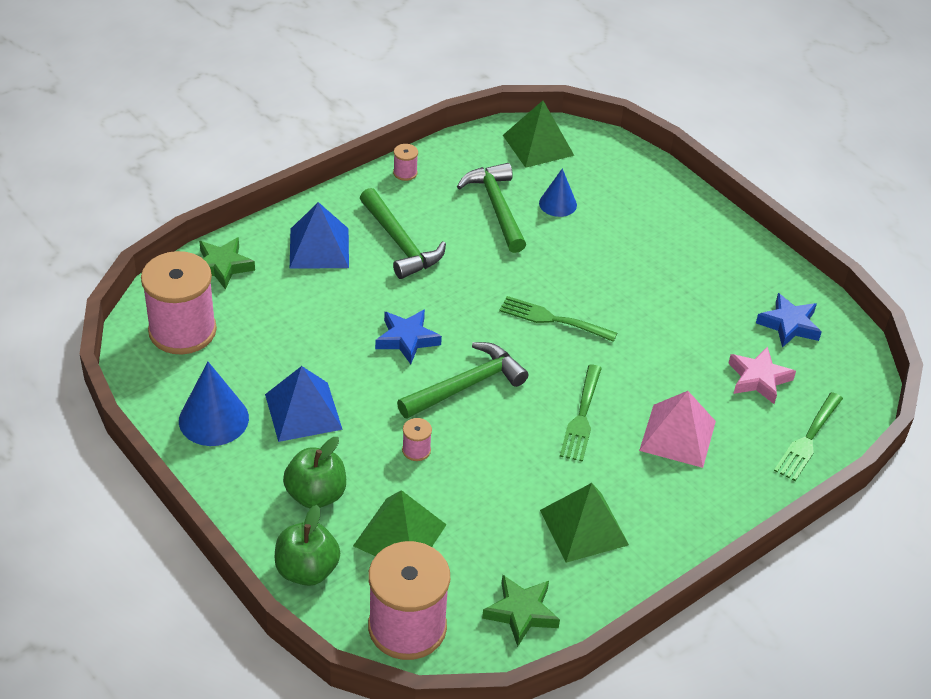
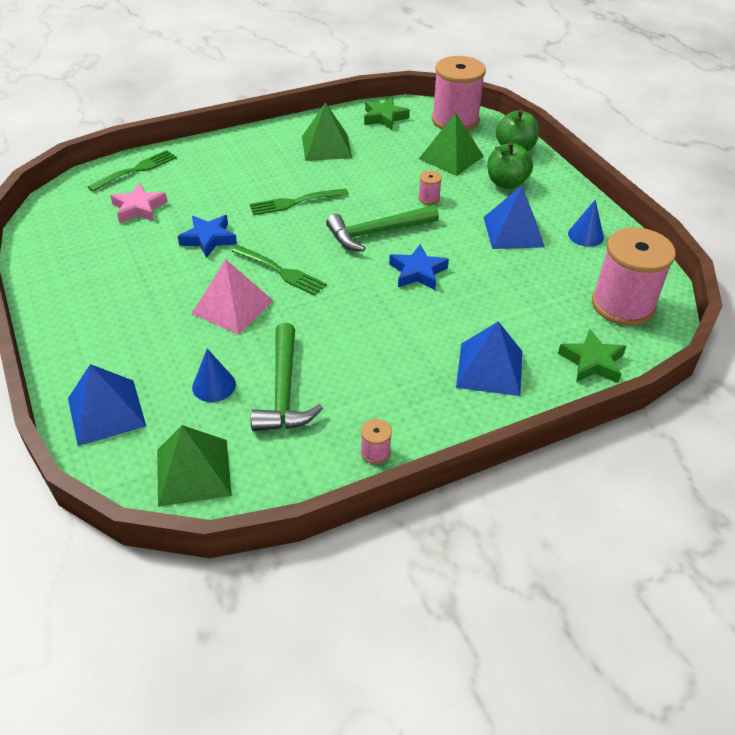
camera: 165 degrees left, 0 degrees up
(213, 419) = (585, 235): blue cone -> blue cone, size x0.63
(400, 243) = (402, 362): green hammer -> none
(581, 417) = (295, 202): green fork -> green fork turned 135 degrees counterclockwise
(631, 174) = (106, 412): none -> blue pyramid
(678, 435) = (229, 183): pink pyramid -> pink pyramid (232, 307)
(789, 325) = (77, 241): blue star -> blue star (209, 239)

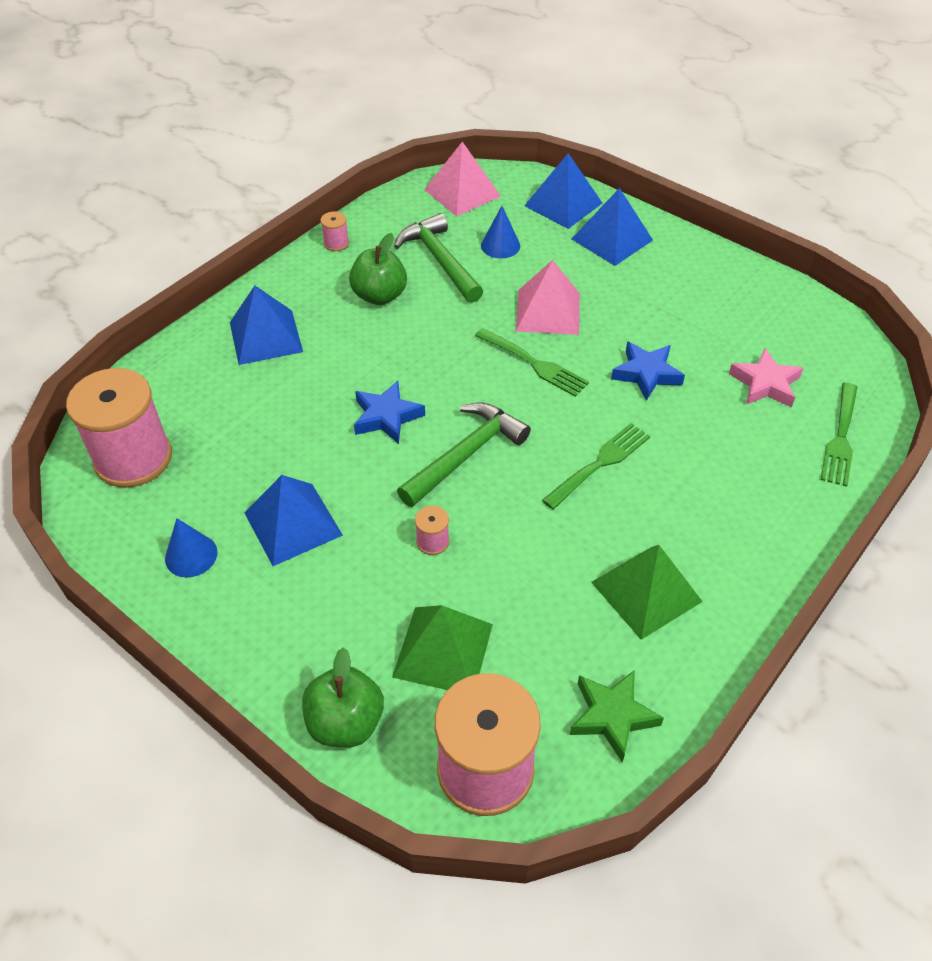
camera: 155 degrees right, 5 degrees up
(107, 353) = (612, 239): none -> blue pyramid
(193, 472) = (462, 192): green pyramid -> pink pyramid
(281, 271) = (534, 364): green fork -> green fork turned 150 degrees counterclockwise
(506, 183) = (332, 622): green apple -> green apple (379, 296)
(592, 362) = (163, 377): green star -> none

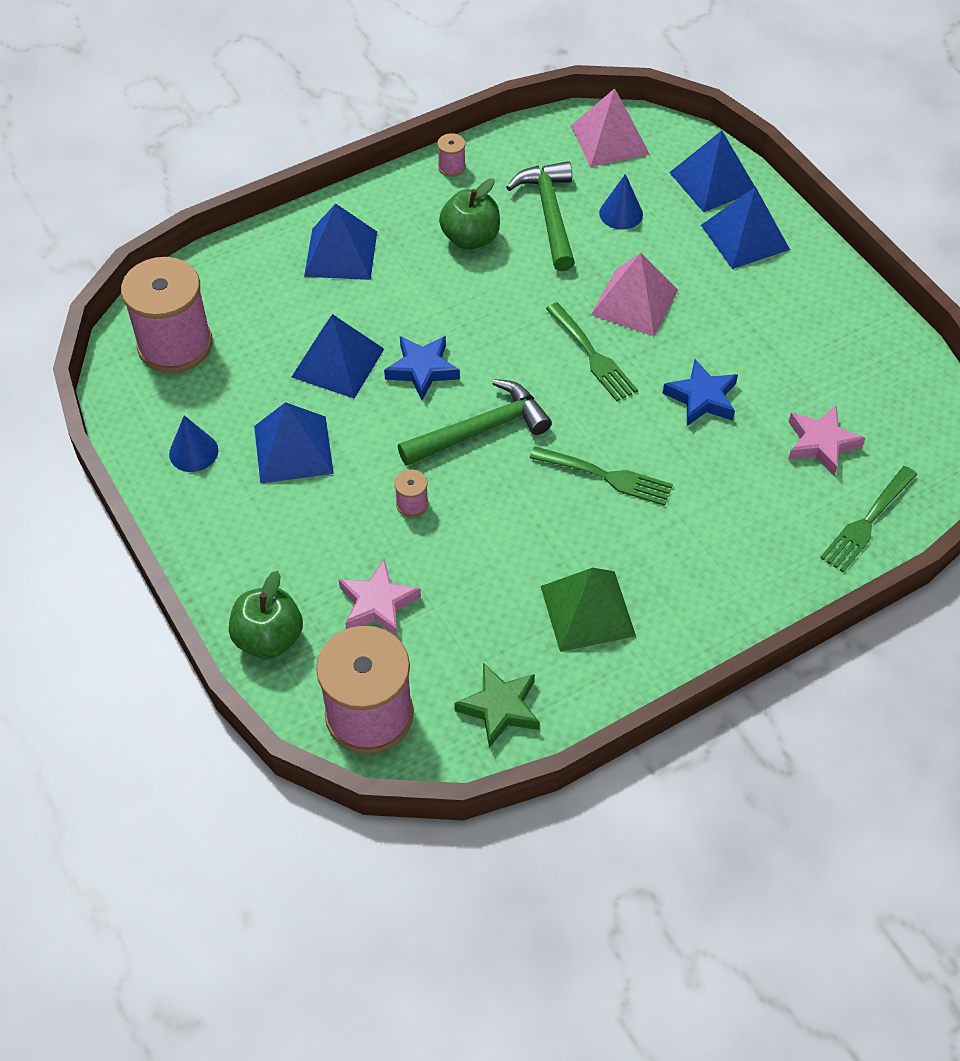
camera: 20 degrees right, 5 degrees up
(303, 432) = (338, 363): none -> blue pyramid
(443, 650) = (378, 604): green pyramid -> pink star
(600, 463) = (606, 476): green fork -> green fork turned 45 degrees clockwise

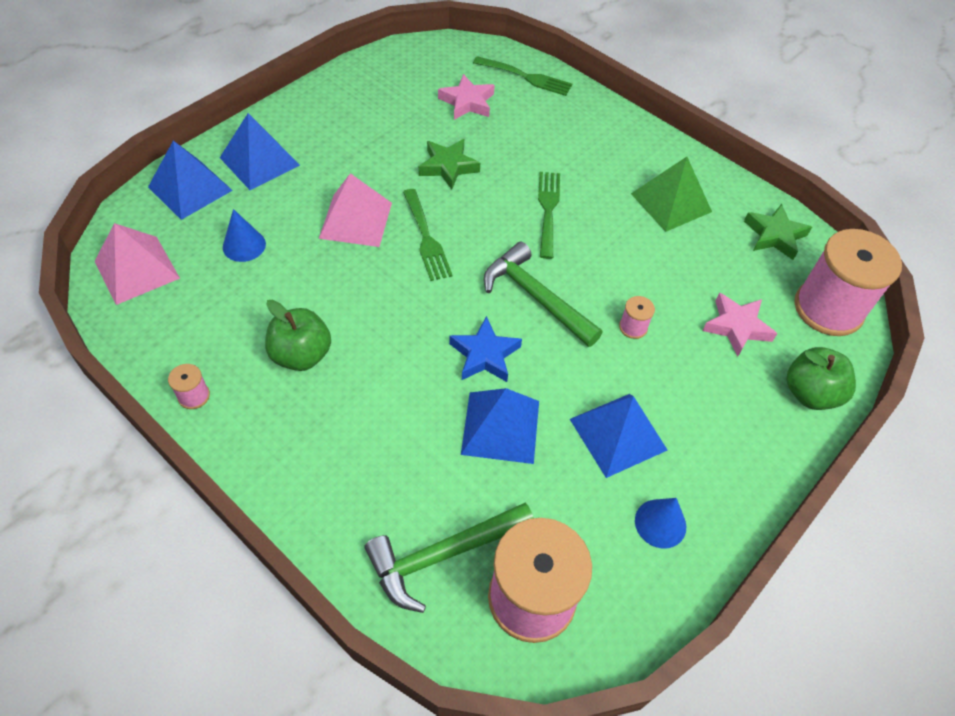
camera: 110 degrees left, 0 degrees up
(341, 253) = (349, 468): blue pyramid -> none
(549, 214) = (254, 298): green hammer -> green hammer (442, 555)
(592, 355) = (426, 238): green fork -> green fork turned 120 degrees clockwise
(702, 398) = (448, 167): blue star -> green star

